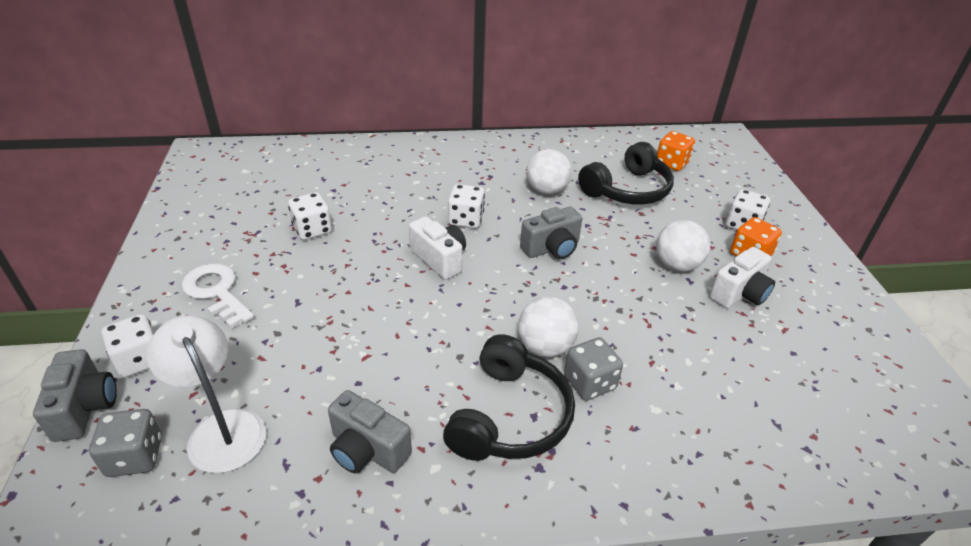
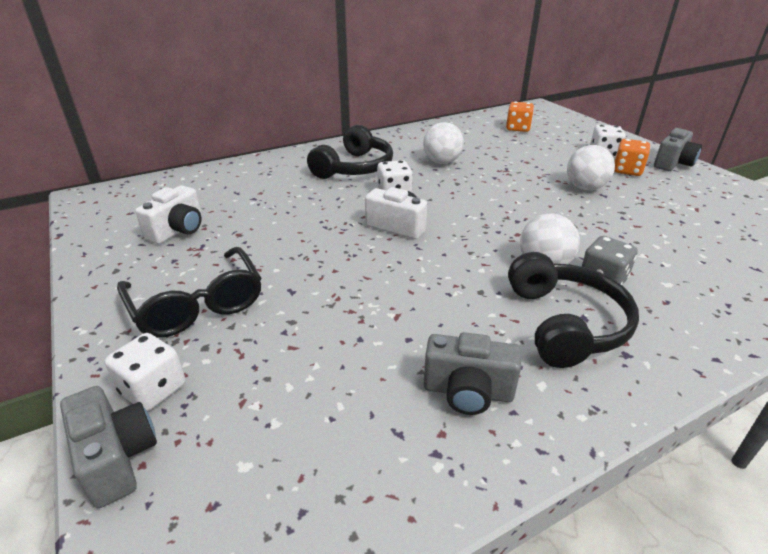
camera: 20 degrees left, 5 degrees down
(135, 456) = (220, 486): grey dice -> none
(216, 292) = (197, 304): white key -> black glasses
(221, 428) = (301, 423): white lamp -> none
(312, 230) = (258, 231): white dice -> none
(551, 248) = (482, 198): grey camera -> grey camera (673, 163)
(627, 190) = (502, 150): black headphones -> black headphones (354, 168)
(739, 293) = (645, 195): white camera -> white camera (178, 230)

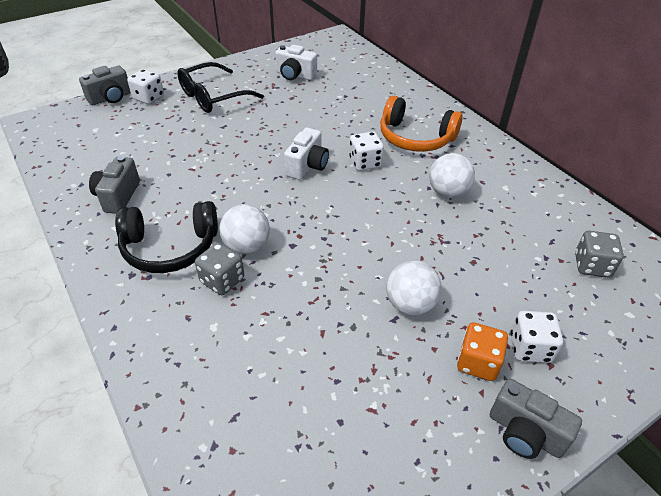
camera: 85 degrees right, 10 degrees up
(354, 168) = (415, 138): black headphones -> orange headphones
(518, 128) = (592, 266): orange dice -> grey dice

